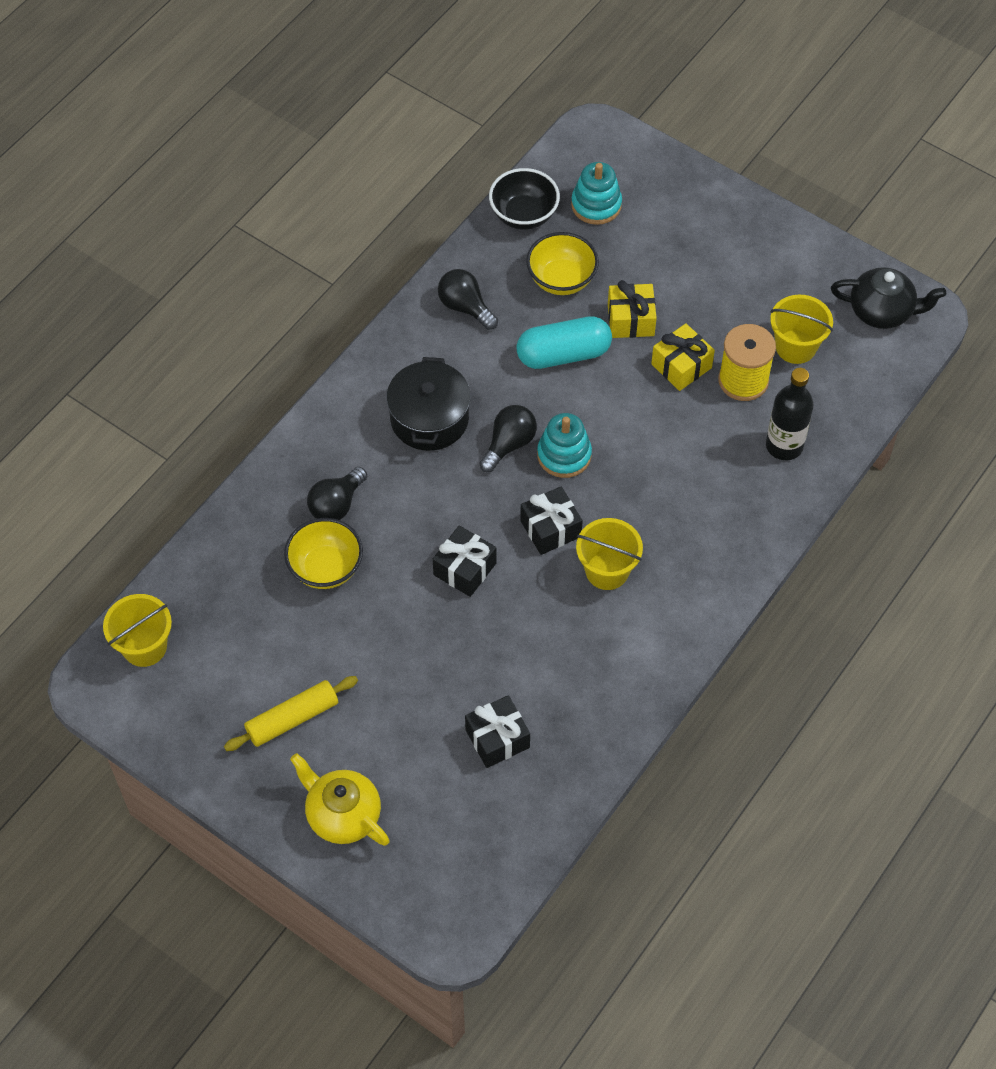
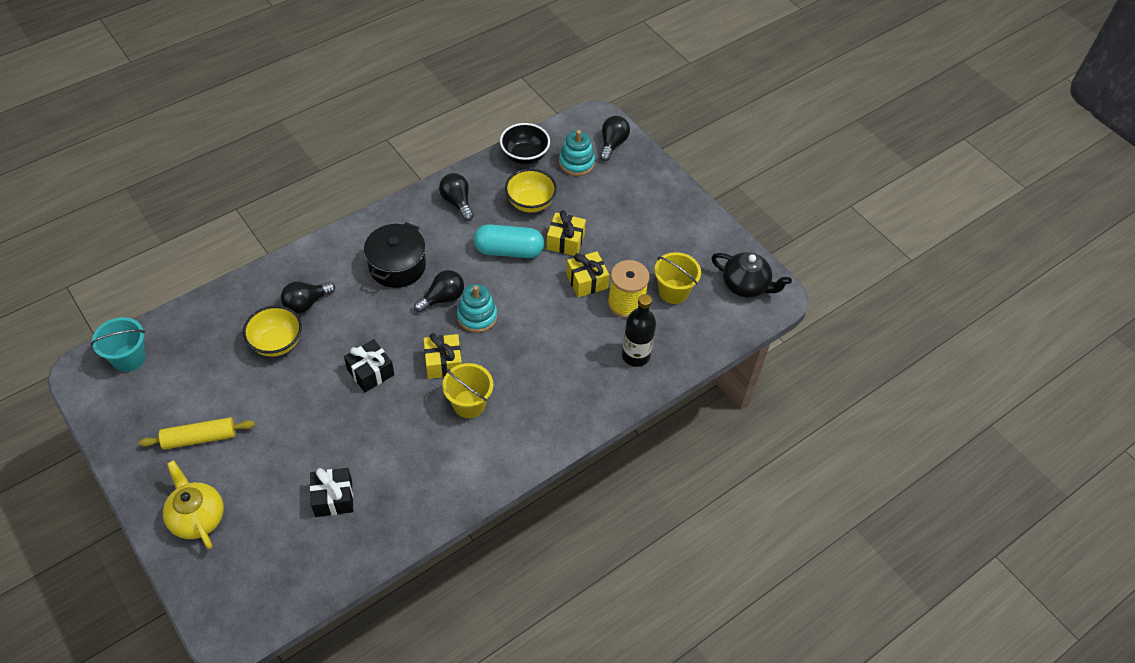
camera: 15 degrees right, 5 degrees down
(144, 647) = (129, 358): yellow bucket -> turquoise bucket
(550, 529) = (443, 363): black gift -> yellow gift
(631, 164) = (612, 144): none -> black light bulb

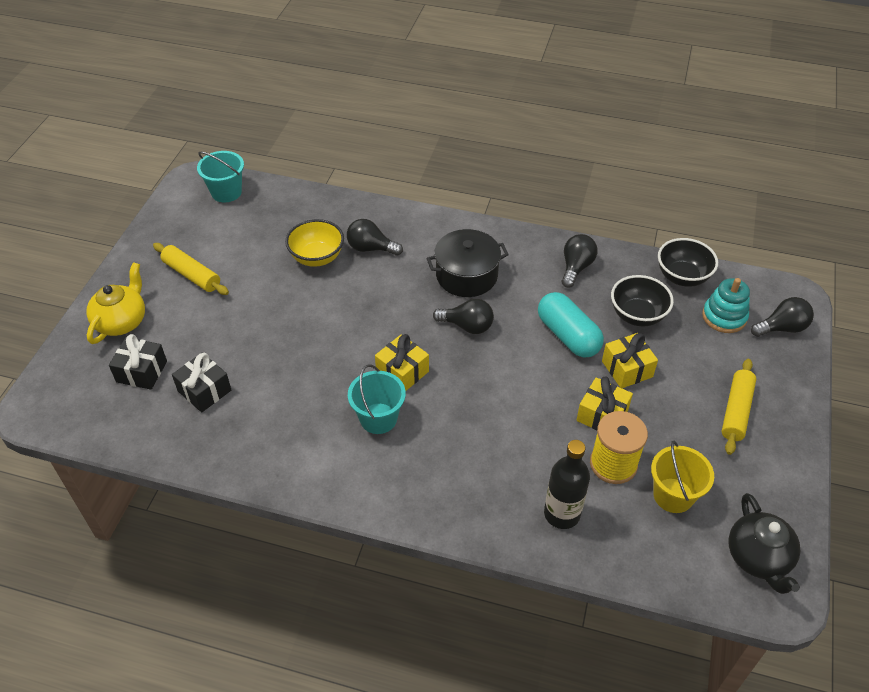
camera: 55 degrees right, 5 degrees down
(370, 372) = (345, 331): black gift -> black gift (142, 371)
(469, 404) = (378, 418): yellow bucket -> turquoise bucket
(477, 316) = (474, 361): turquoise stacking toy -> none
(530, 203) = (637, 315): yellow bowl -> black bowl
(647, 215) = (736, 411): none -> yellow rolling pin

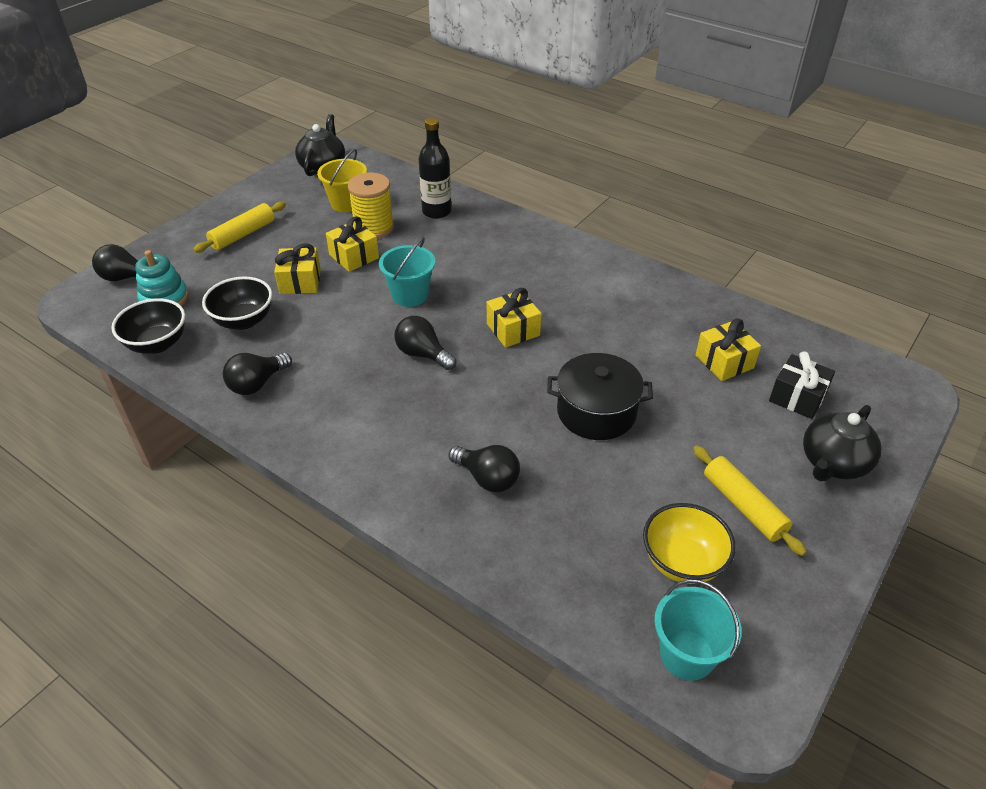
camera: 160 degrees left, 5 degrees down
(122, 322) = (833, 463): yellow teapot -> black teapot
(204, 391) = (724, 362): black gift -> yellow gift
(317, 257) = (565, 485): yellow bowl -> yellow bowl (682, 562)
(378, 418) = (553, 299): turquoise bucket -> turquoise bucket (410, 295)
(466, 275) = (388, 408): black pot -> black pot (596, 412)
(568, 336) = (328, 320): turquoise capsule -> none

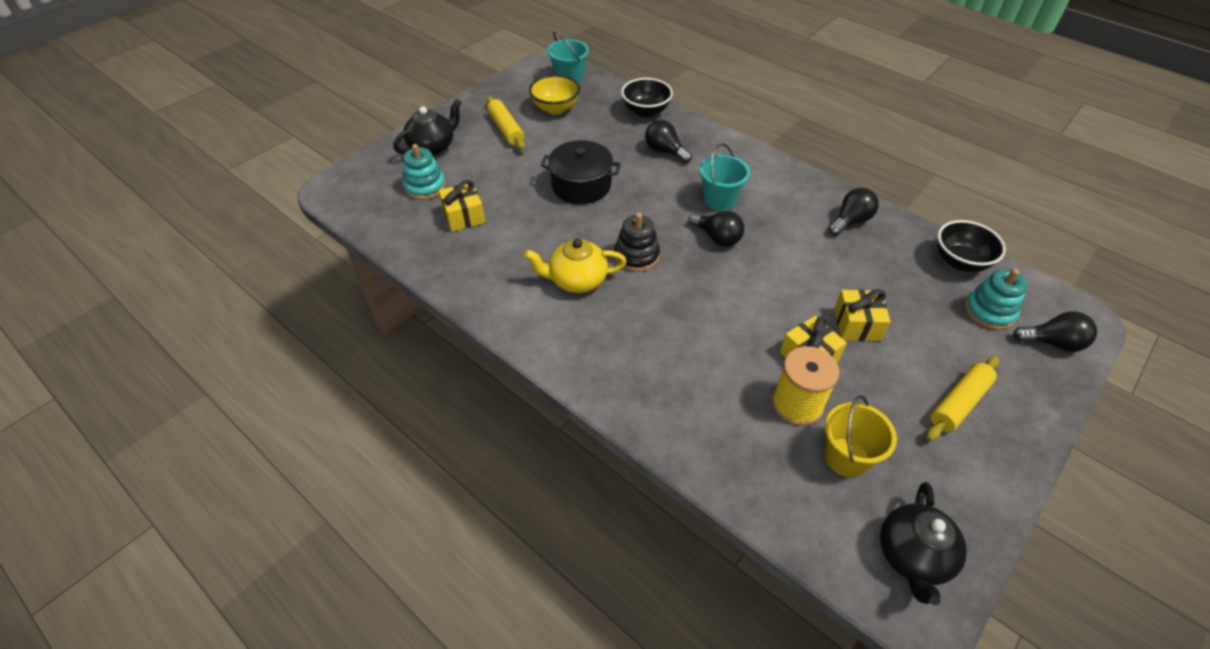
camera: 175 degrees left, 5 degrees up
(243, 320) = (893, 281): black bowl -> black bowl (645, 111)
(410, 295) = (737, 300): turquoise bucket -> turquoise bucket (719, 199)
(436, 211) = (720, 429): black bottle -> none
(513, 329) = (636, 256): yellow gift -> black stacking toy
(571, 303) = (577, 280): none -> yellow teapot
(797, 397) = (425, 187): black gift -> turquoise stacking toy

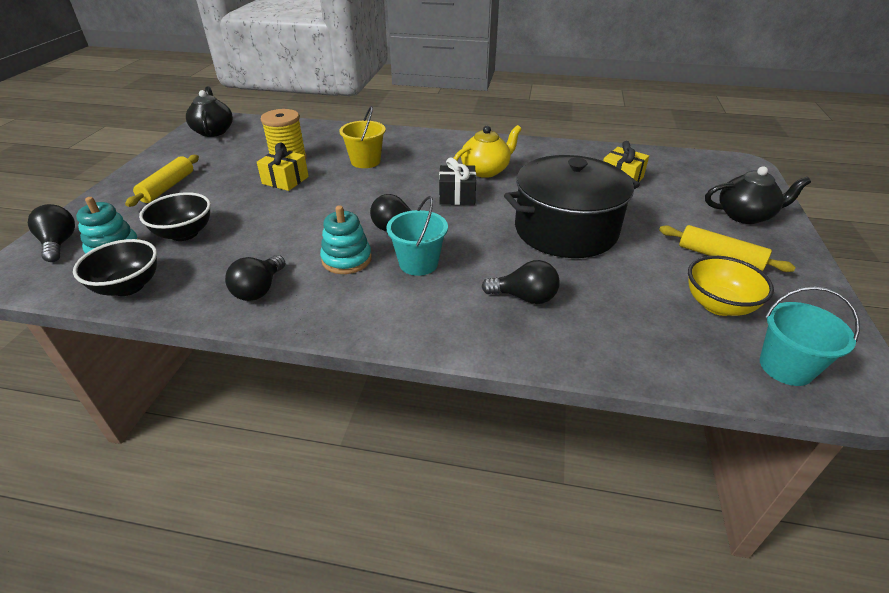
camera: 150 degrees right, 10 degrees down
(425, 187) = (685, 186): turquoise stacking toy -> turquoise stacking toy (346, 259)
(432, 147) = (745, 215): black teapot -> black teapot turned 105 degrees counterclockwise
(581, 185) = (565, 230): black pot -> black pot, size x1.52
(636, 256) = (457, 196): black stacking toy -> black gift
(645, 111) = (610, 349): black bowl -> black bowl (184, 233)
(846, 457) = (252, 149): yellow bucket -> yellow bucket (365, 161)
(857, 324) = (248, 207): yellow gift -> none
(1052, 343) = (59, 244): black light bulb -> black light bulb turned 90 degrees clockwise

